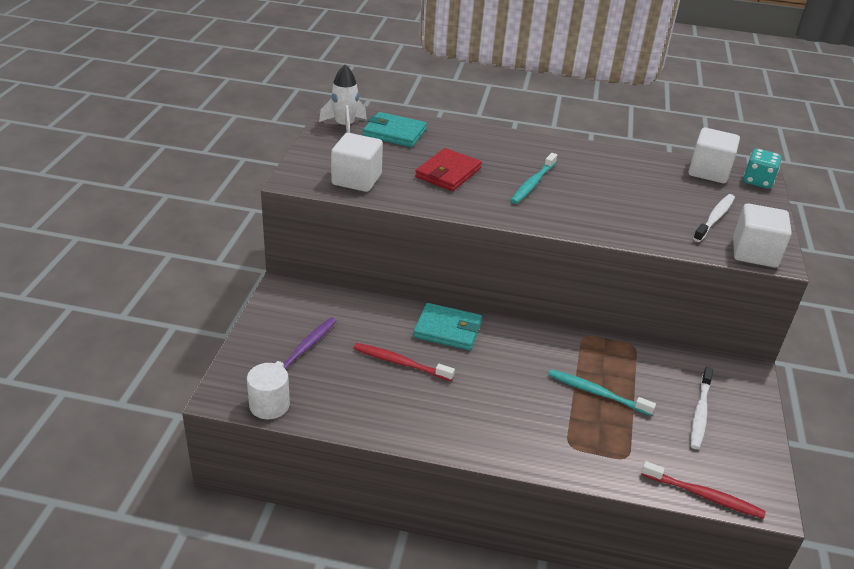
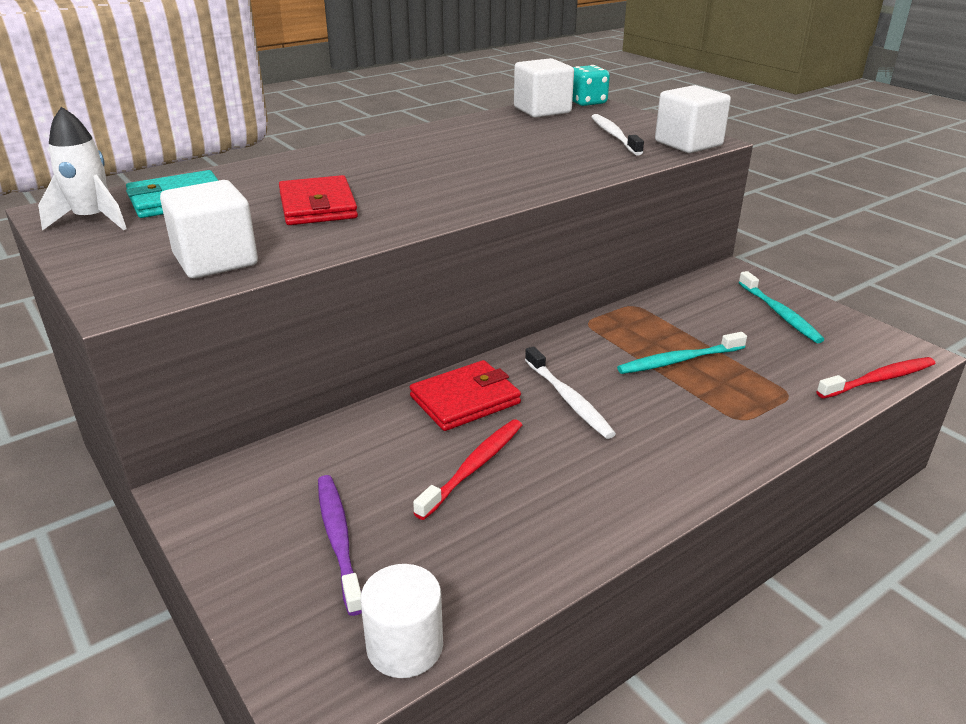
camera: 45 degrees left, 5 degrees down
(400, 363) = (474, 467): red toothbrush -> red toothbrush turned 150 degrees clockwise
(447, 330) = (465, 400): turquoise wallet -> red wallet
(532, 183) = (422, 177): turquoise toothbrush -> turquoise toothbrush (780, 314)
(700, 413) = (764, 322): white toothbrush -> white toothbrush (569, 400)

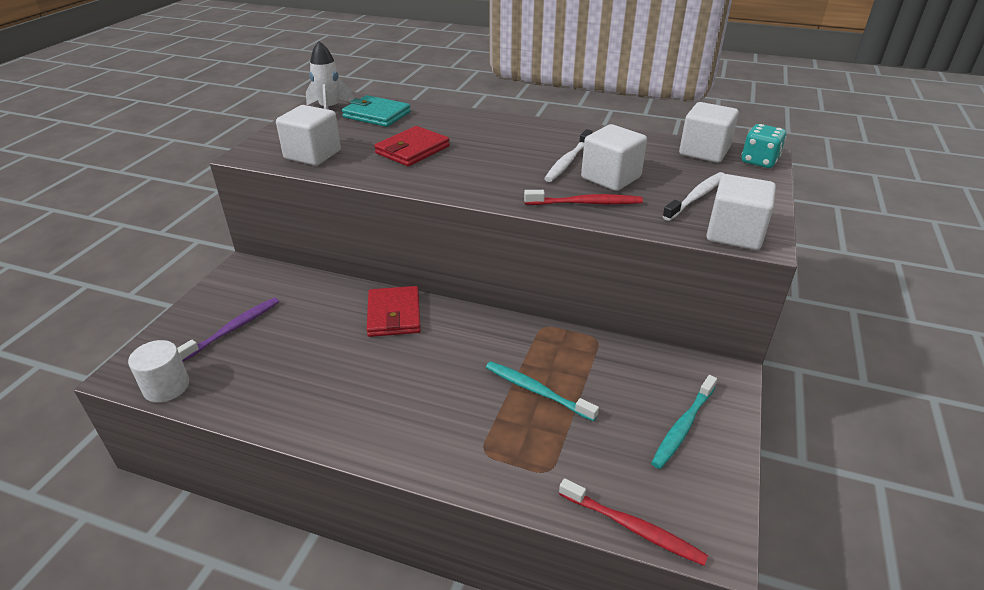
camera: 55 degrees right, 5 degrees up
(465, 400) = (394, 314): red wallet -> red wallet turned 60 degrees clockwise
(474, 467) = (328, 347): red toothbrush -> red toothbrush (586, 203)
(535, 149) = (611, 178): none -> white cube
(569, 400) = (432, 356): white toothbrush -> white toothbrush (568, 161)

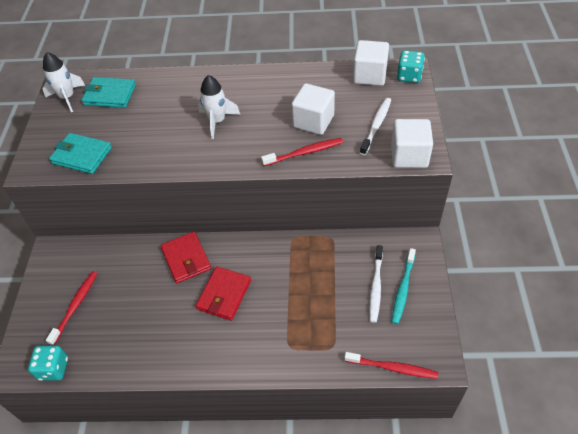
camera: 15 degrees left, 15 degrees up
(166, 387) = (53, 368): white cylinder -> turquoise dice
(234, 328) = (75, 306): purple toothbrush -> red toothbrush
(312, 155) = (82, 155): white cube -> turquoise wallet
(412, 150) = (157, 129): red wallet -> red wallet (224, 294)
(487, 156) = (217, 121): none -> white rocket
(536, 391) = (306, 291): turquoise toothbrush -> none
(568, 161) = (277, 111): white toothbrush -> white toothbrush (376, 287)

